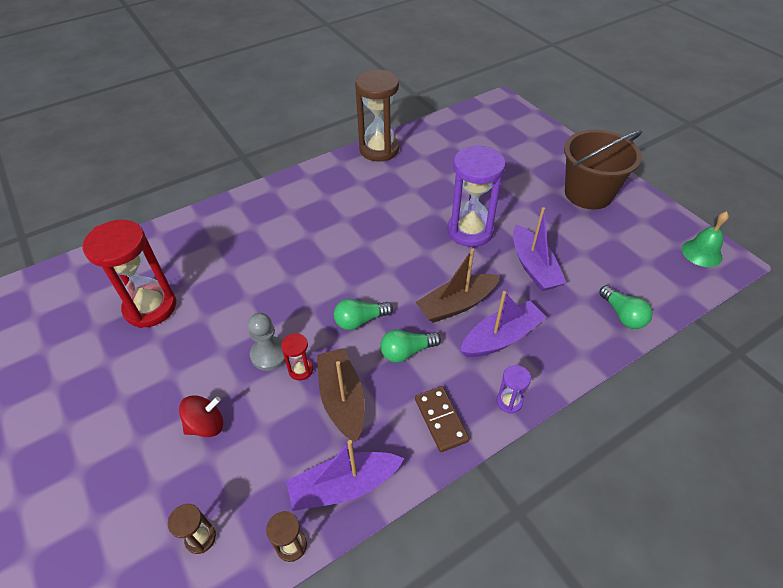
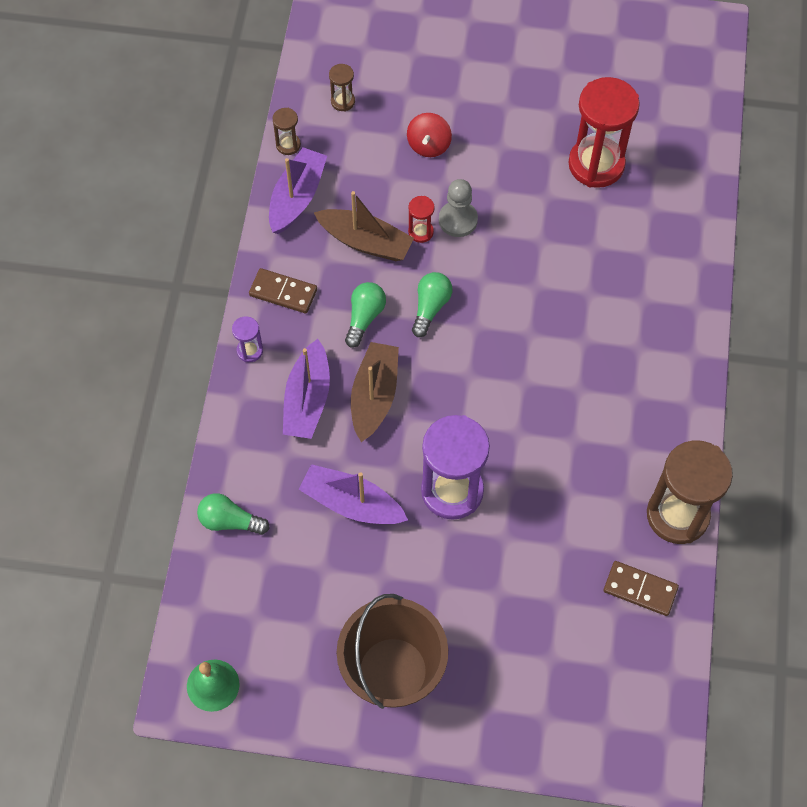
camera: 130 degrees right, 15 degrees up
(433, 142) = (640, 589): none -> brown domino

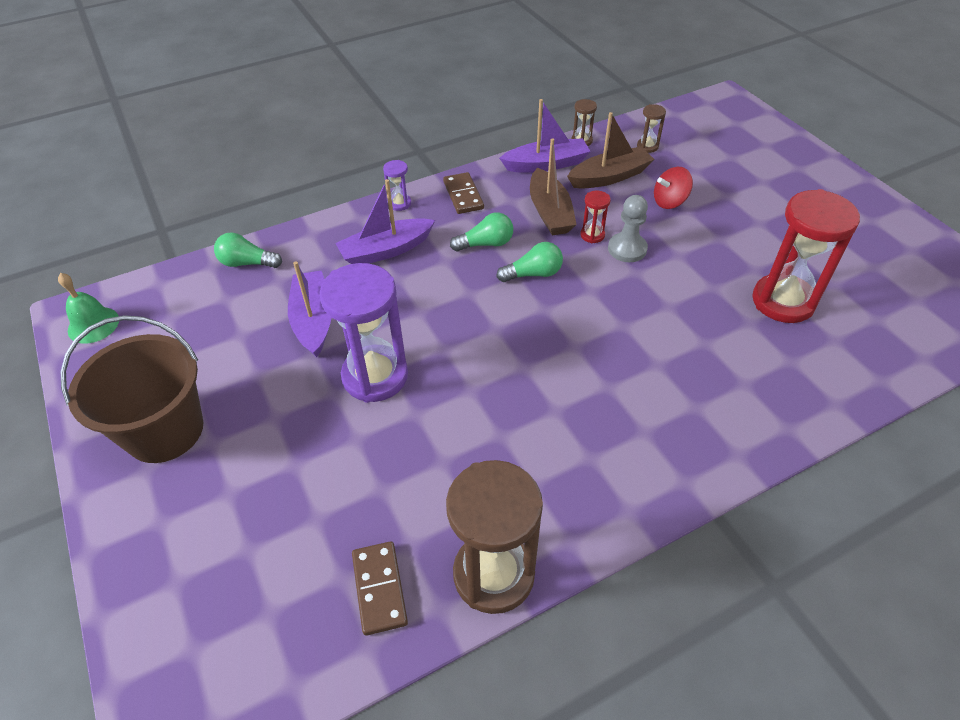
camera: 55 degrees right, 15 degrees down
(230, 521) = (247, 263): green light bulb -> green light bulb turned 60 degrees counterclockwise
(374, 396) = (422, 284): brown boat -> brown boat (609, 177)

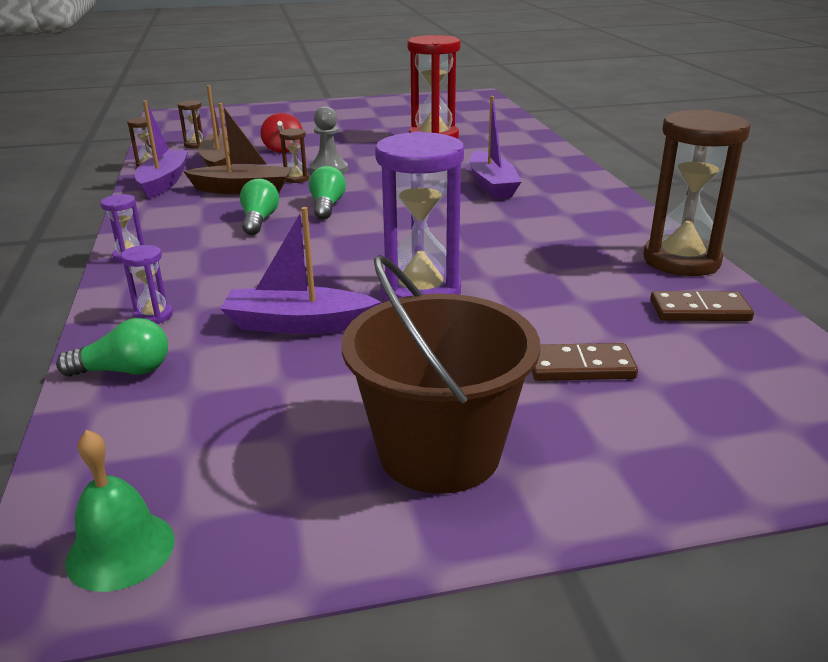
camera: 75 degrees left, 20 degrees down
(247, 263) = (124, 371): green light bulb -> green light bulb turned 120 degrees counterclockwise
(315, 249) = (154, 316): none -> purple hourglass
(386, 250) = (211, 271): purple boat -> purple boat (492, 185)
(463, 195) = (162, 222): brown domino -> brown domino (580, 367)
(592, 235) = (296, 179): red hourglass -> brown hourglass

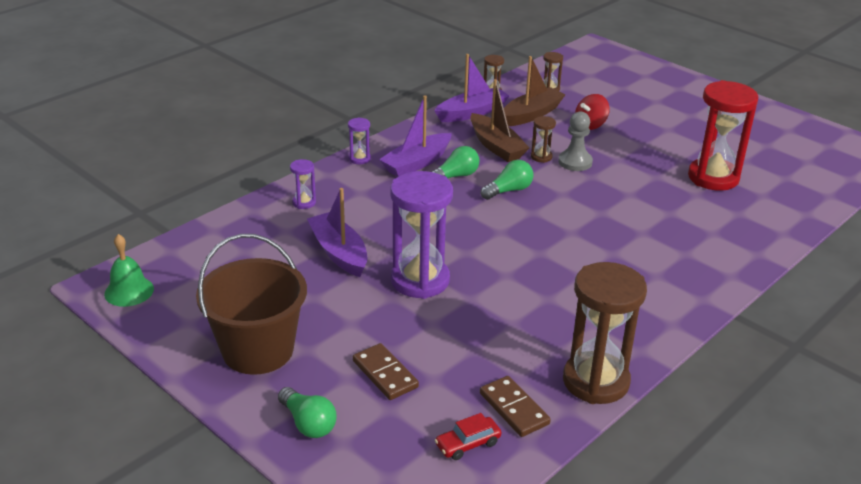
camera: 55 degrees right, 5 degrees up
(124, 371) = (247, 223): green light bulb -> green light bulb (308, 423)
(492, 185) = (640, 244): purple boat -> purple boat (417, 163)
(747, 354) = (468, 444): none -> red car

